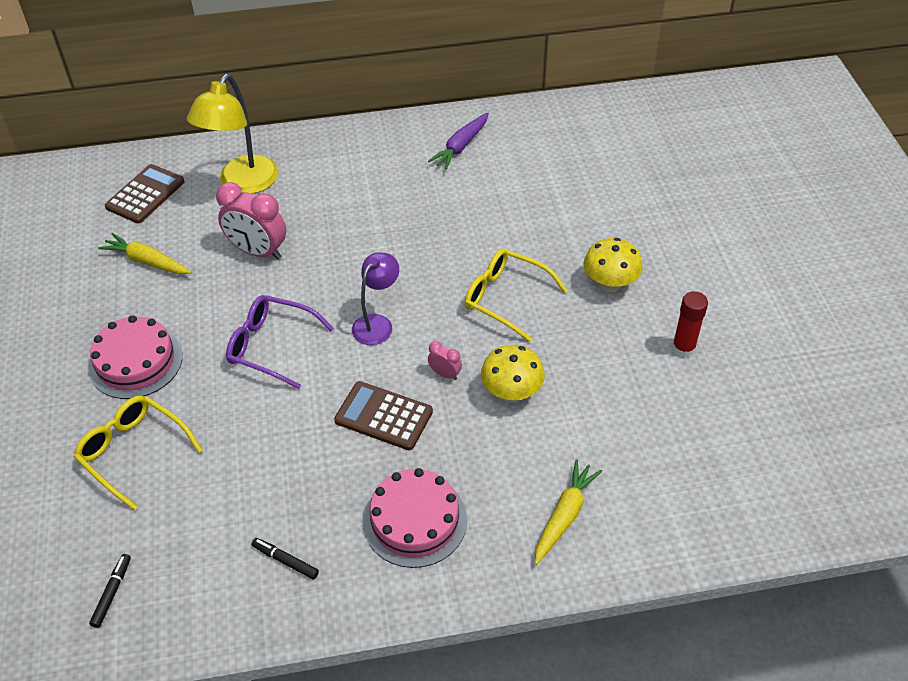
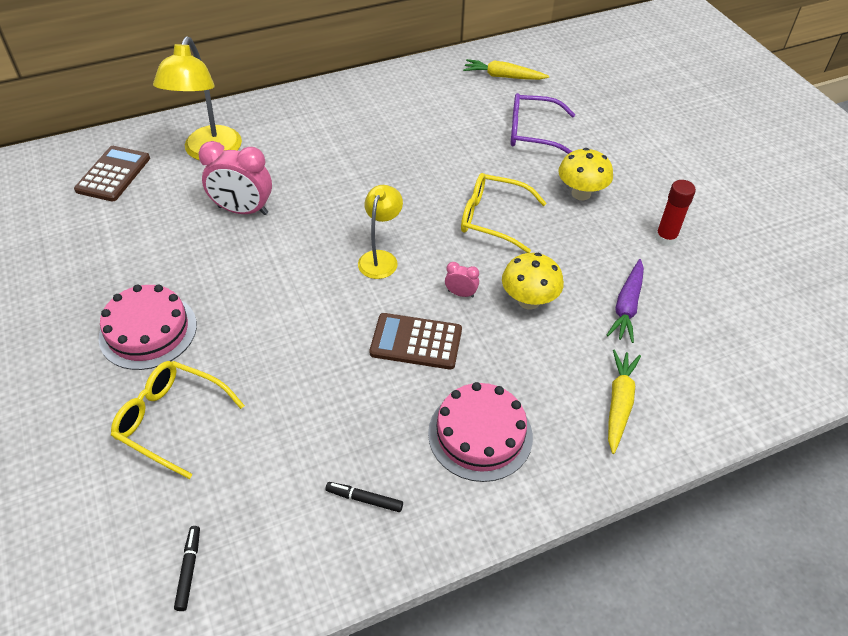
camera: 15 degrees left, 0 degrees up
(147, 261) = (133, 235): yellow carrot -> yellow carrot (503, 76)
(271, 346) = (283, 294): purple glasses -> purple glasses (532, 133)
(377, 323) = (380, 258): purple lamp -> yellow lamp
(461, 146) = (405, 96): purple carrot -> purple carrot (627, 306)

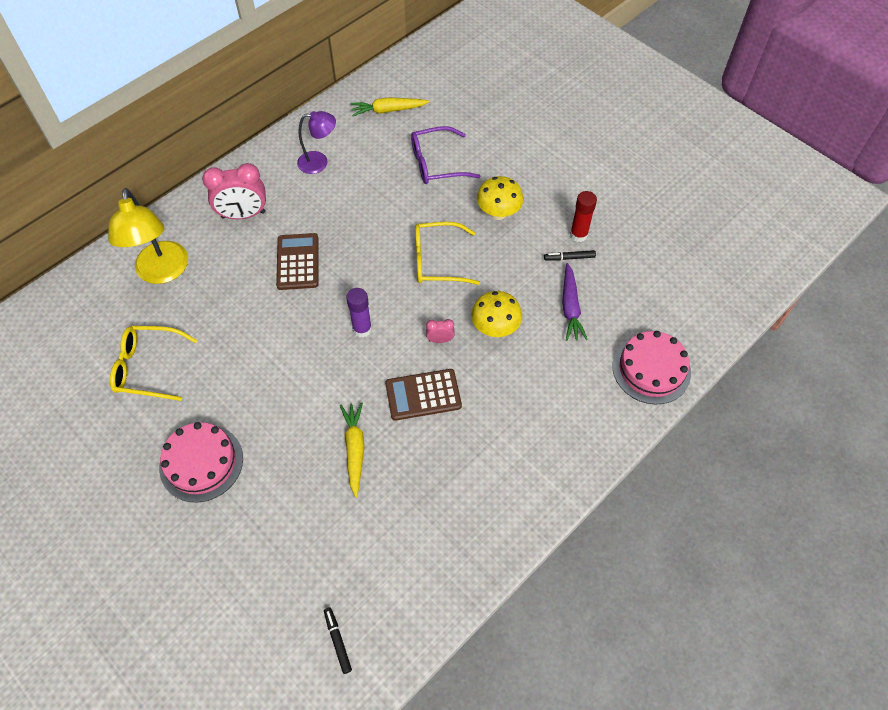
camera: 20 degrees left, 10 degrees up
(113, 174) = (86, 323): brown calculator -> brown calculator (298, 262)
(171, 420) = (262, 531): yellow glasses -> yellow glasses (148, 367)
(243, 210) = (223, 322): pink clock -> pink clock (243, 215)
(364, 499) = (440, 538): black marker -> black marker (569, 258)
(380, 258) = (362, 329): yellow lamp -> purple glue stick
(411, 102) = (319, 162): none -> purple lamp
(480, 434) = (503, 455): pink cake -> pink cake (651, 369)
(619, 403) = (593, 393): yellow carrot -> yellow carrot (354, 449)

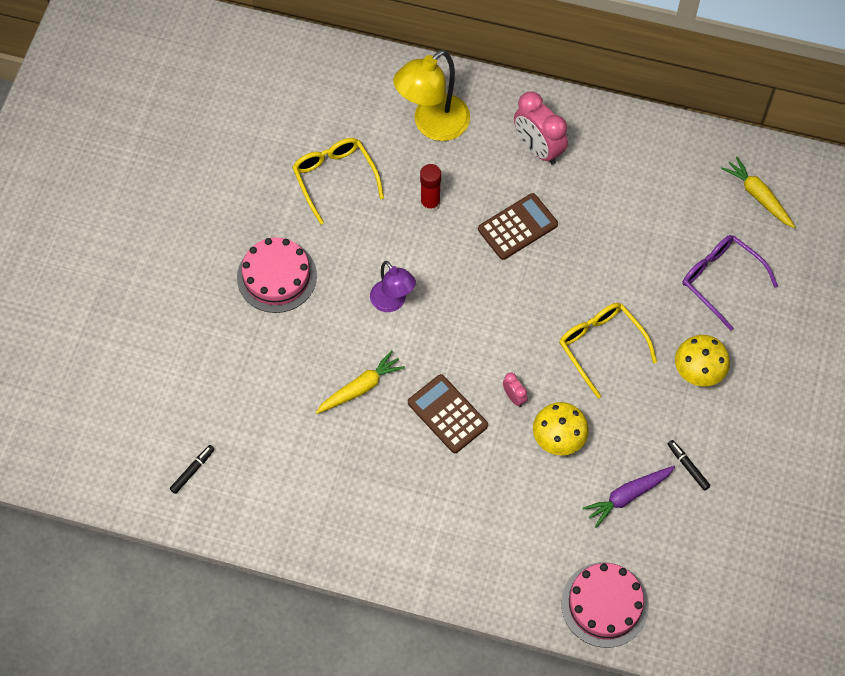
camera: 60 degrees right, 5 degrees up
(319, 162) = (645, 174): purple lamp -> purple lamp (392, 302)
(362, 329) = (482, 324): purple glue stick -> none
(578, 235) = (723, 461): red glue stick -> red glue stick (430, 204)

